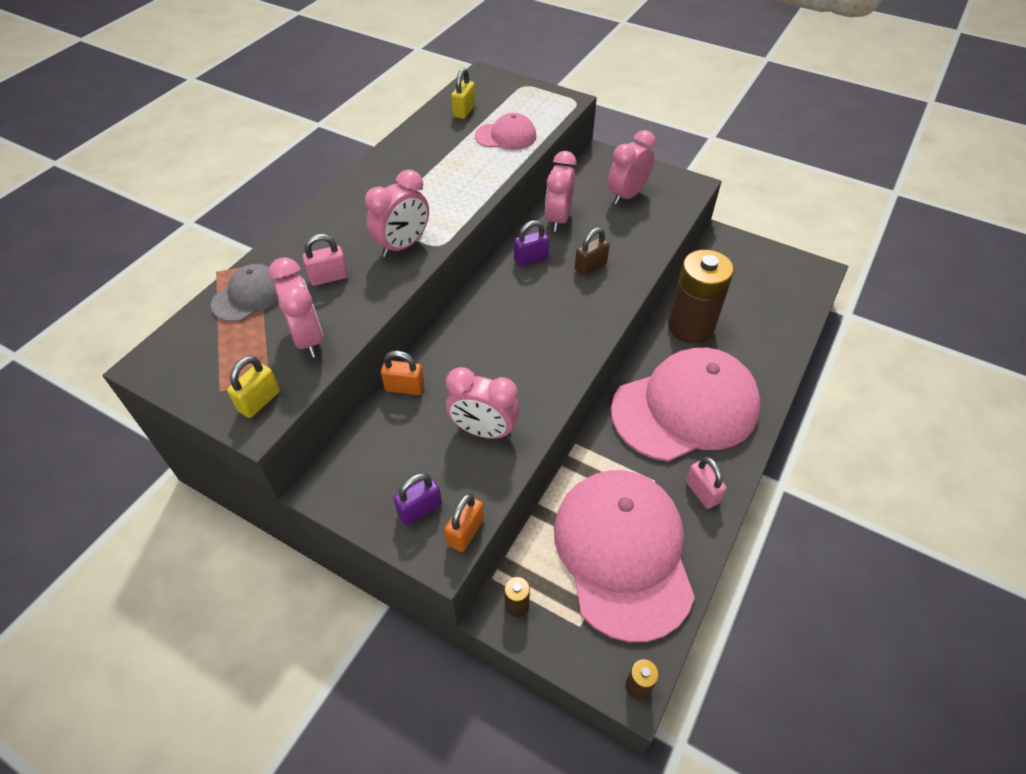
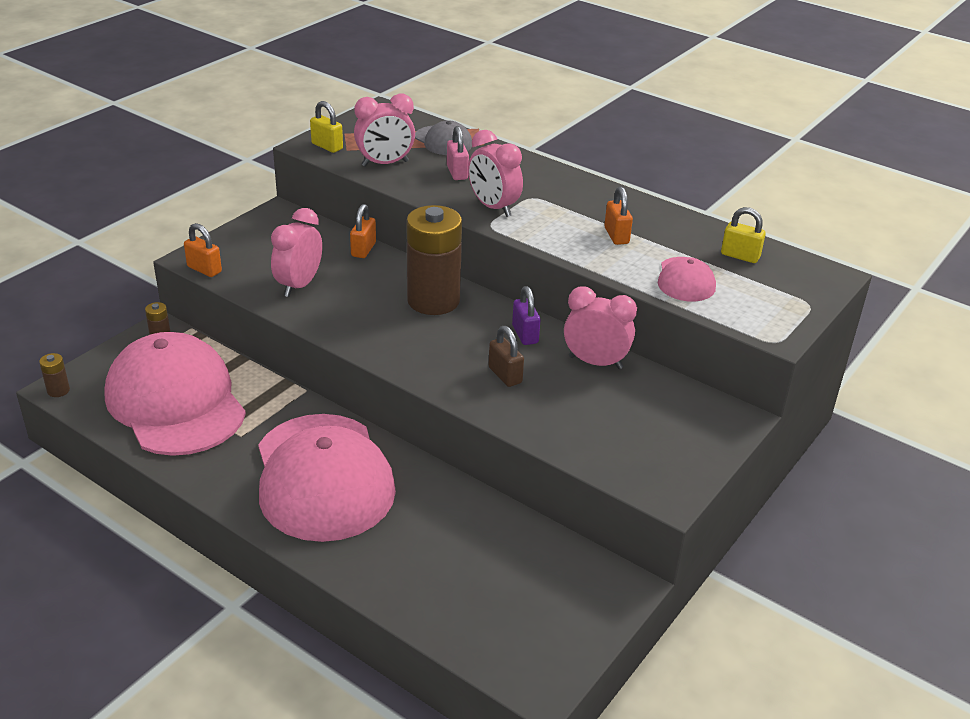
camera: 95 degrees right, 15 degrees down
(420, 509) = (235, 251): purple padlock -> none
(444, 170) = (616, 236): none -> orange padlock
(623, 553) = (175, 401): pink cap -> pink cap turned 120 degrees counterclockwise
(627, 195) = (643, 426): pink clock -> none
(690, 327) = (448, 509): brown battery -> brown battery (433, 300)
(702, 492) = (213, 466): pink padlock -> none

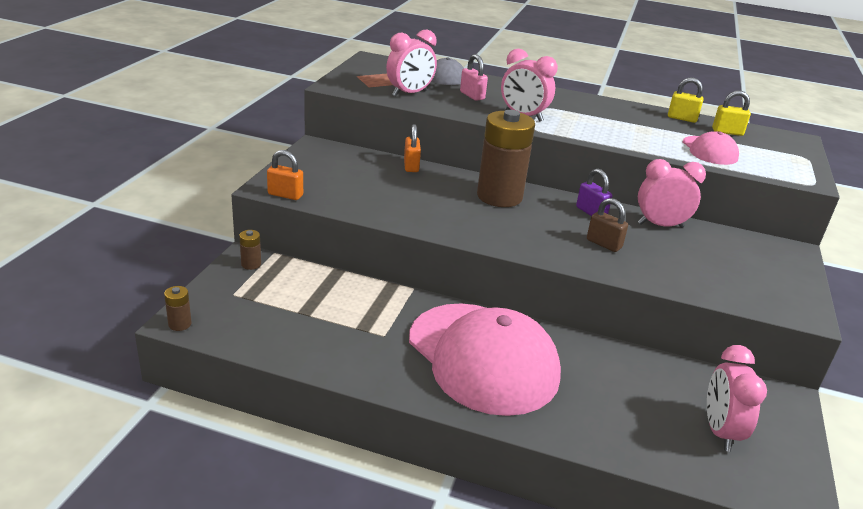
camera: 20 degrees left, 5 degrees down
(175, 401) = (303, 316): pink cap -> none
(299, 285) = (379, 198): pink clock -> pink clock (720, 431)
(327, 146) = (351, 85): yellow padlock -> yellow padlock (682, 118)
(616, 236) = (631, 127): orange padlock -> none

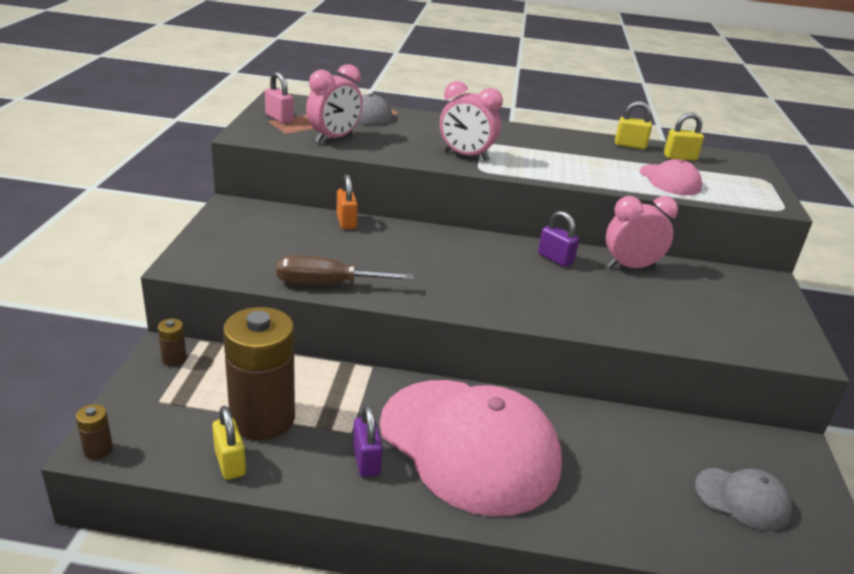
camera: 10 degrees left, 0 degrees up
(280, 346) = (230, 462): none -> yellow padlock
(285, 195) = (207, 272): orange padlock -> none
(382, 214) = (327, 284): none -> brown screwdriver
(392, 358) = (366, 460): none -> purple padlock
(472, 96) = (404, 135): pink padlock -> pink padlock (279, 118)
(499, 196) = (453, 250): brown battery -> brown battery (262, 418)
(604, 244) = (579, 295): brown padlock -> none
(720, 431) = (742, 499): pink clock -> grey cap

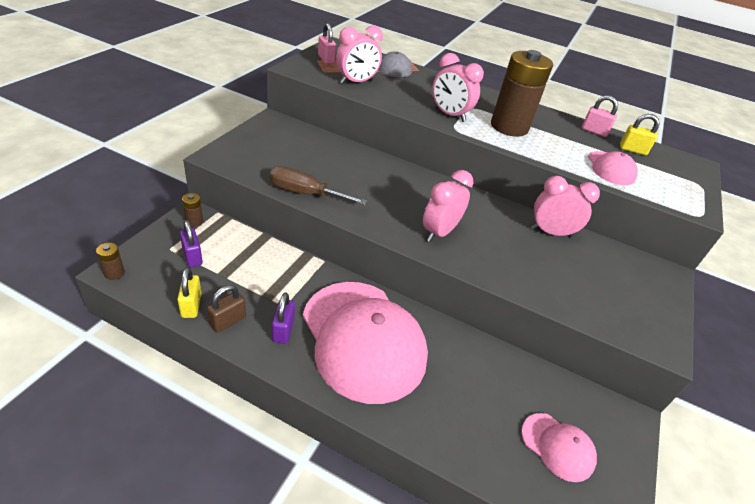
camera: 15 degrees right, 10 degrees up
(262, 418) = (229, 279): brown battery -> brown battery (509, 127)
(289, 468) = (228, 321): none -> brown padlock
(346, 222) = (347, 148): orange padlock -> none
(511, 293) = (439, 232): none -> pink clock
(555, 259) = (491, 212): purple padlock -> purple padlock (192, 257)
(630, 145) = (594, 131): yellow padlock -> pink padlock
(742, 499) = (557, 446): grey cap -> pink cap

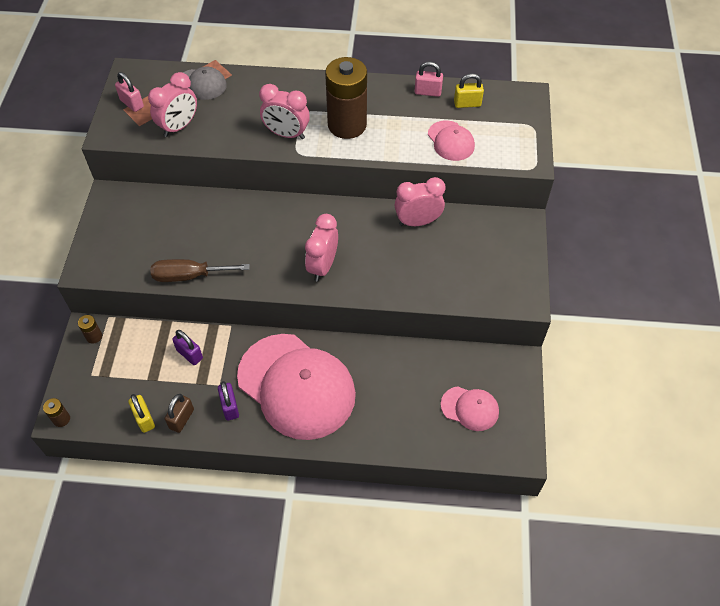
camera: 15 degrees left, 15 degrees up
(192, 257) = (116, 374): purple padlock -> purple padlock (189, 354)

